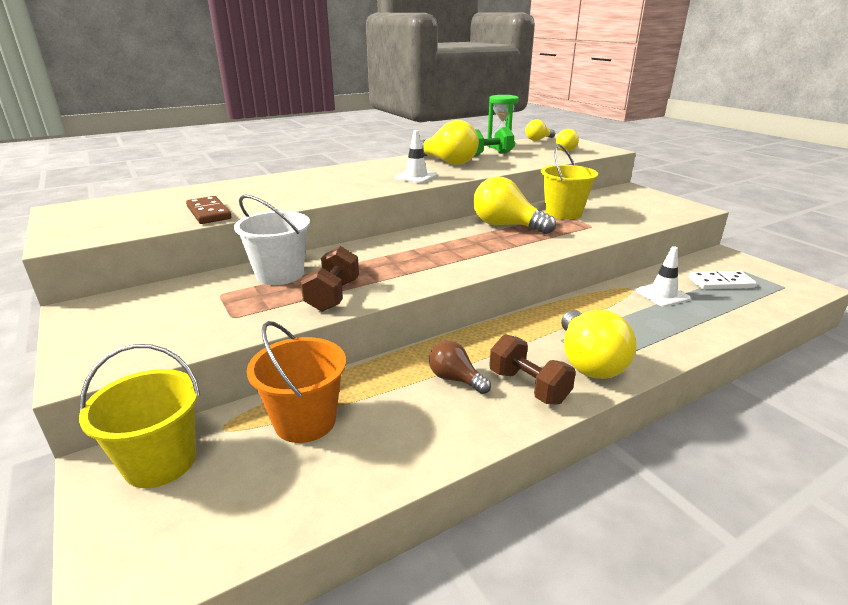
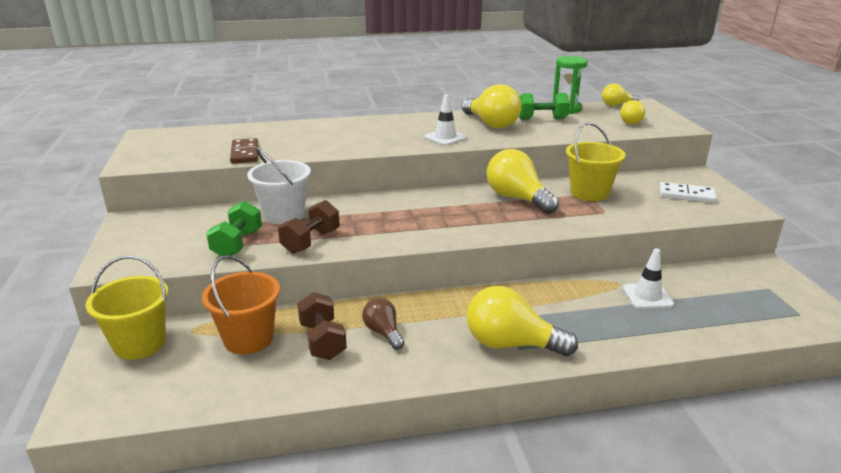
camera: 20 degrees right, 0 degrees up
(246, 313) = (237, 244): none -> green dumbbell
(528, 387) = (439, 353): brown dumbbell -> brown dumbbell (322, 341)
(588, 362) = (511, 344): yellow light bulb -> yellow light bulb turned 90 degrees clockwise
(720, 283) = (726, 296): white domino -> white domino (686, 195)

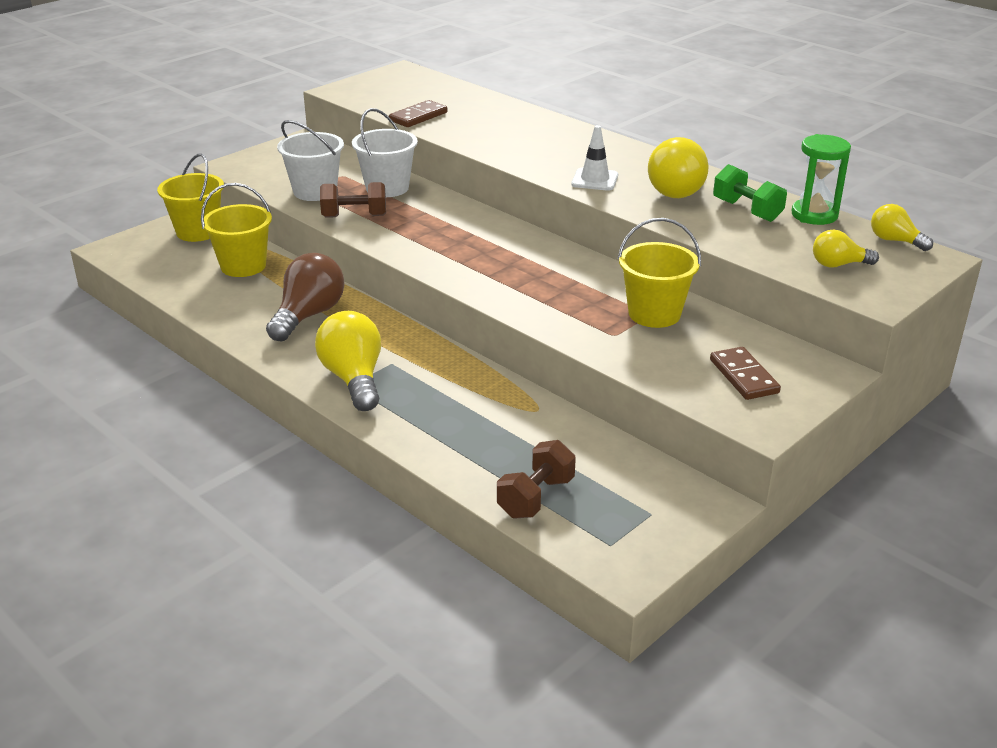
camera: 55 degrees right, 5 degrees up
(237, 244) = (315, 191): green dumbbell -> white bucket
(248, 338) = (243, 266): orange bucket -> yellow bucket
(322, 341) = (270, 295): brown dumbbell -> brown dumbbell (536, 497)
(383, 332) = (308, 315): brown light bulb -> brown light bulb, size x1.77
(517, 198) = (577, 278): yellow light bulb -> none
(647, 296) = (529, 433): white traffic cone -> none
(686, 195) = (744, 376): white domino -> brown domino

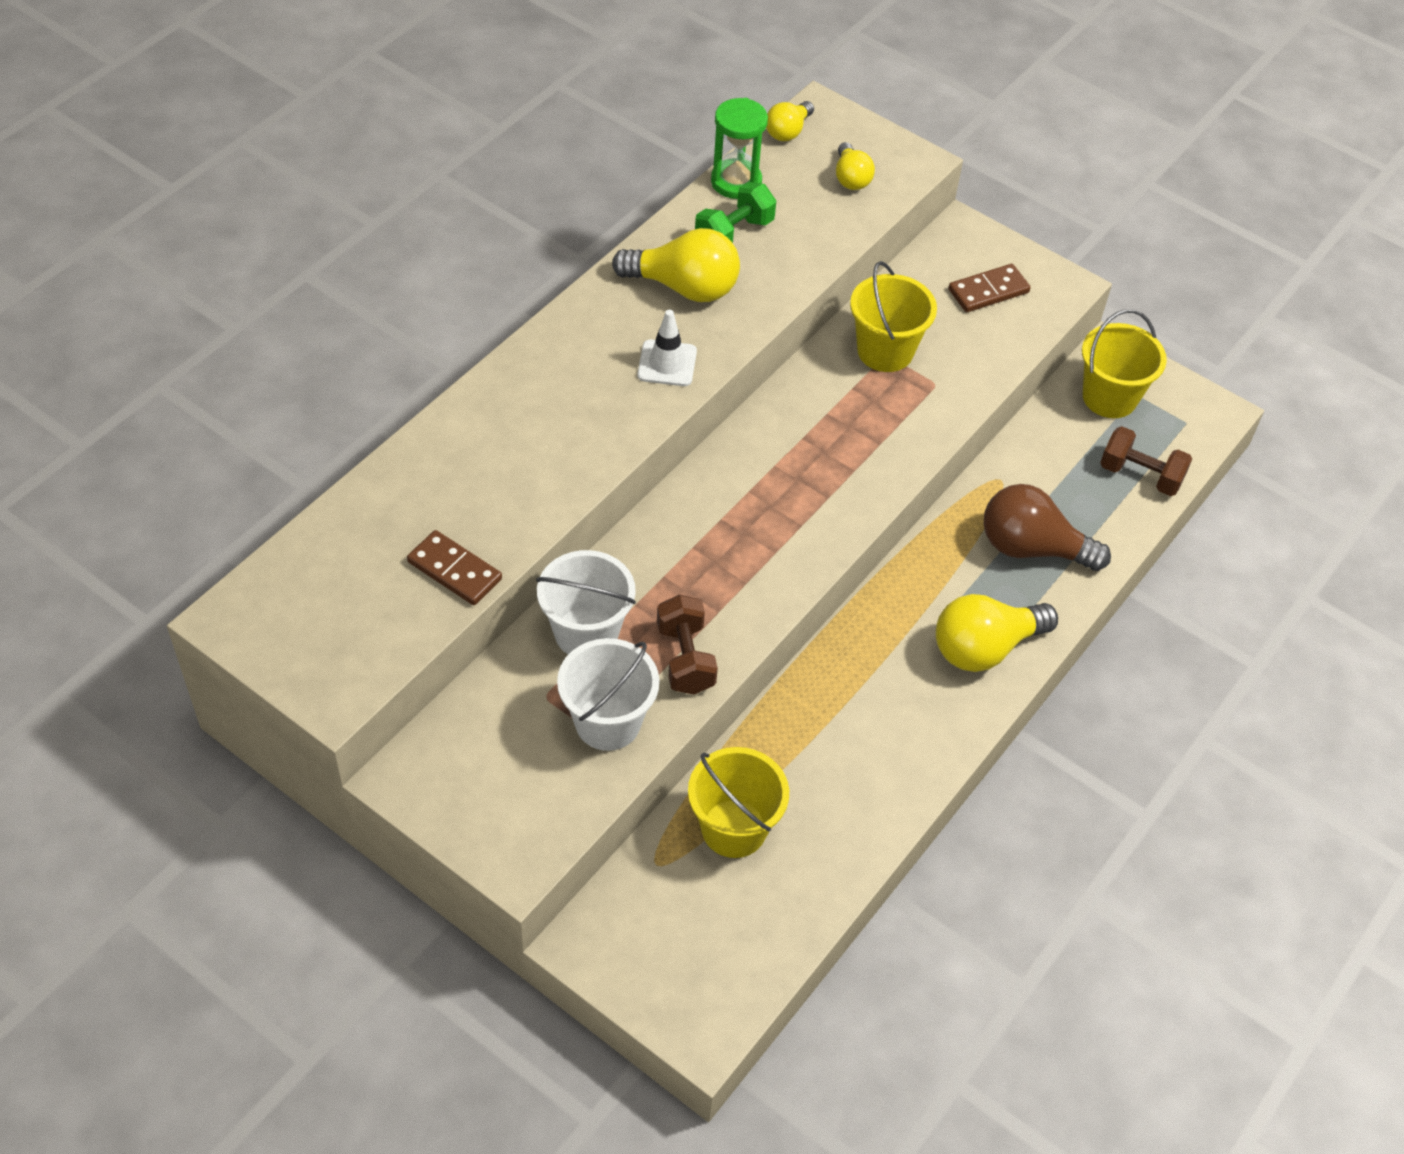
camera: 100 degrees left, 20 degrees up
(198, 231) = (631, 921): yellow bucket -> yellow bucket (1109, 397)
(308, 315) = (854, 720): brown light bulb -> brown light bulb (1032, 548)

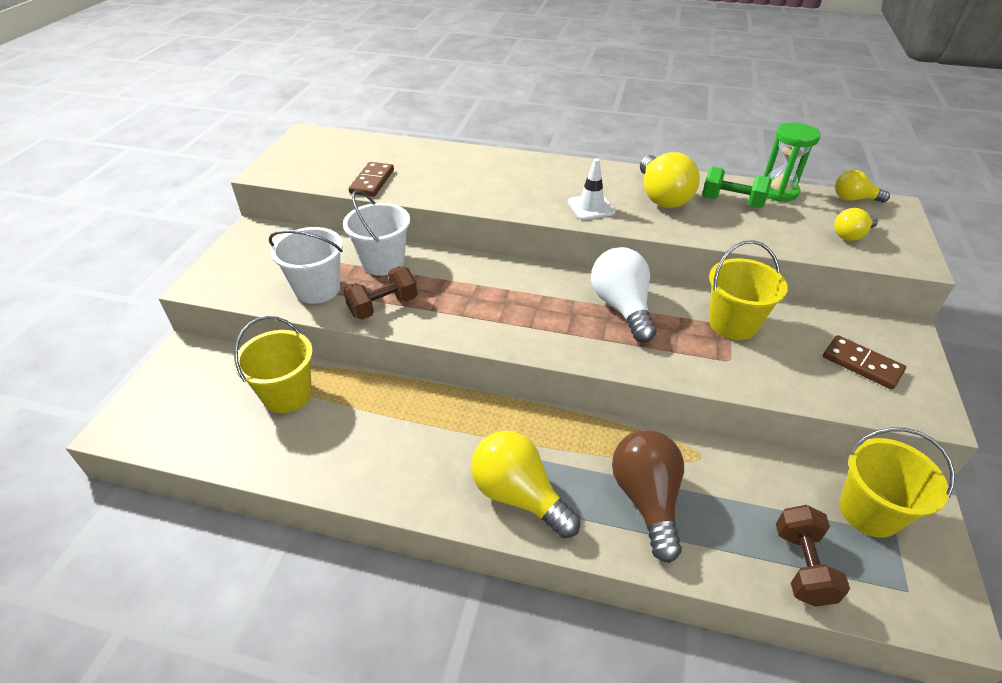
camera: 70 degrees right, 10 degrees down
(810, 429) = (622, 307): none -> white light bulb

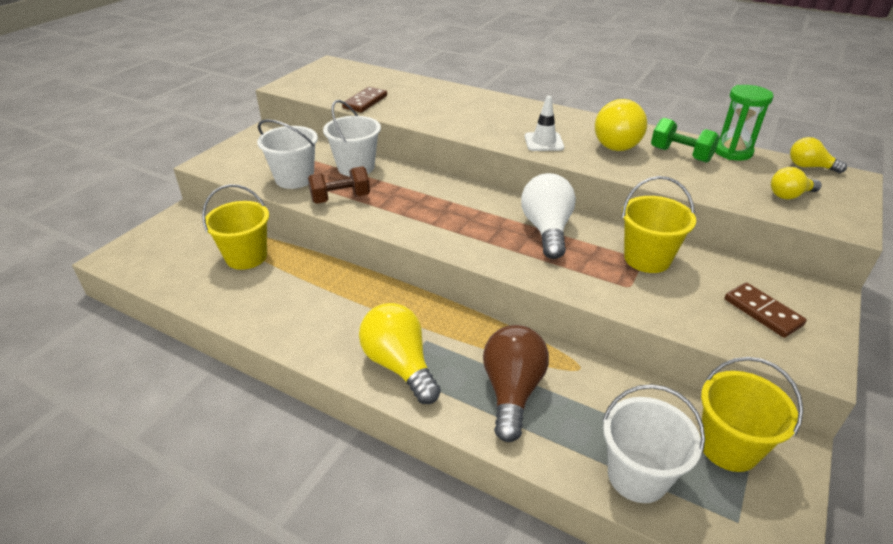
camera: 15 degrees right, 5 degrees down
(802, 566) = (637, 476): brown dumbbell -> white bucket

